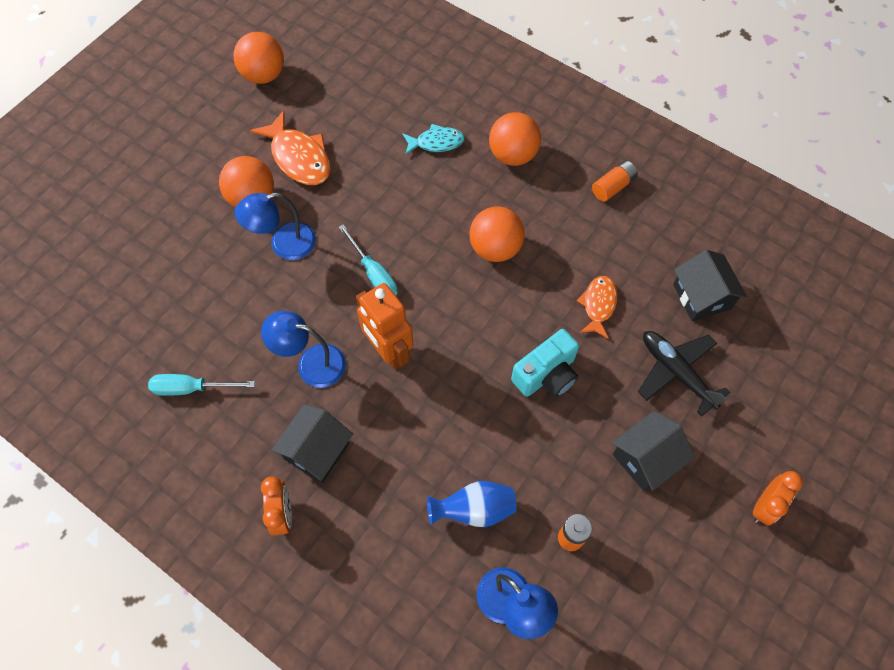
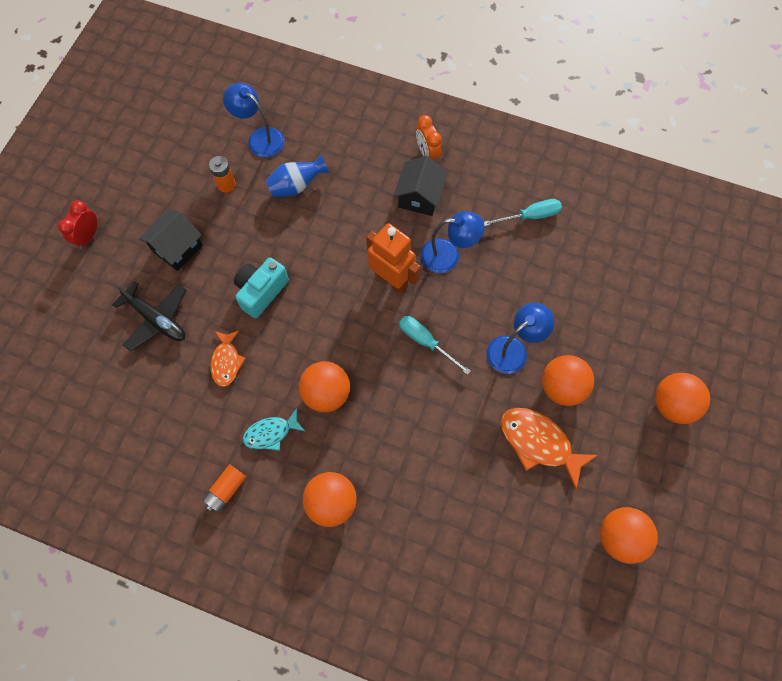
camera: 165 degrees right, 5 degrees up
(154, 159) = (672, 404): none -> orange ball
(436, 142) = (411, 497): turquoise fish -> turquoise fish (271, 433)
(701, 296) = (136, 392): black house -> none
(764, 506) = (88, 236): orange clock -> red clock

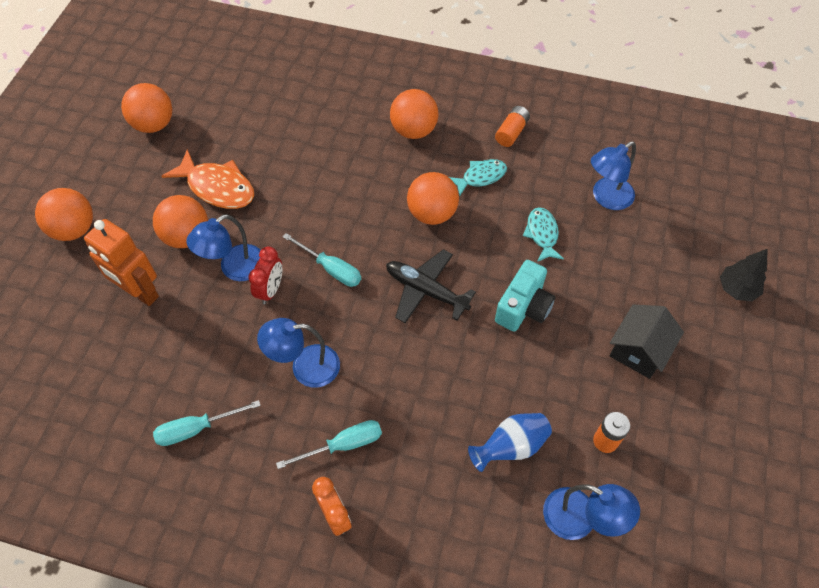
camera: 175 degrees right, 10 degrees down
(73, 293) = (737, 289): none -> black tree
(88, 236) = (752, 356): red clock -> red clock (270, 290)
(153, 396) = (606, 198): none -> blue lamp
(156, 319) = (632, 269): black plane -> black plane (426, 290)
(226, 361) = (542, 234): orange fish -> turquoise fish
(391, 280) = (373, 332): orange robot -> orange robot (140, 292)
(419, 196) = (343, 445): black house -> turquoise screwdriver

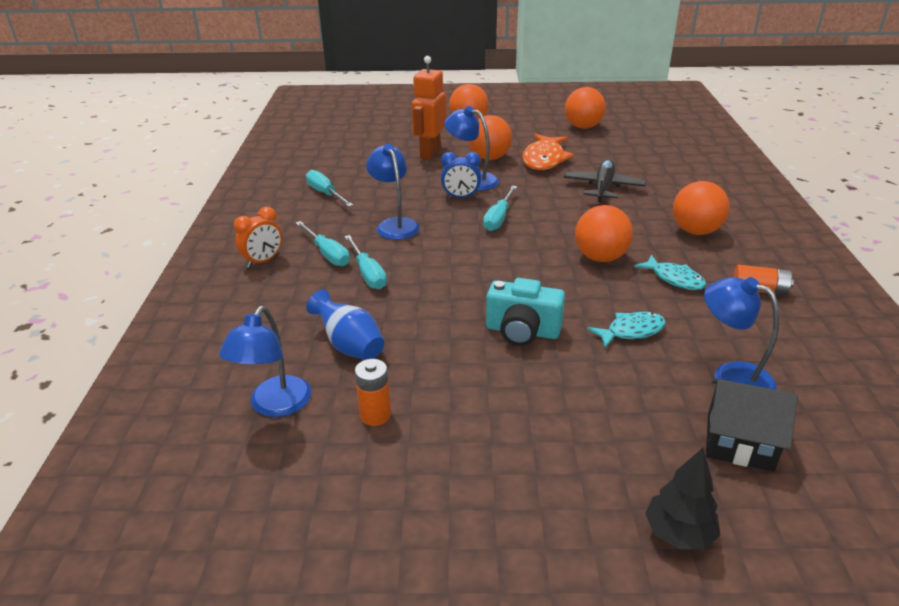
camera: 75 degrees right, 25 degrees down
(270, 290) = (461, 197): red clock -> blue clock
(396, 411) = (368, 274): none -> turquoise screwdriver
(426, 290) = (506, 268): black plane -> black plane (603, 187)
(639, 350) = (513, 432): black house -> black house (739, 442)

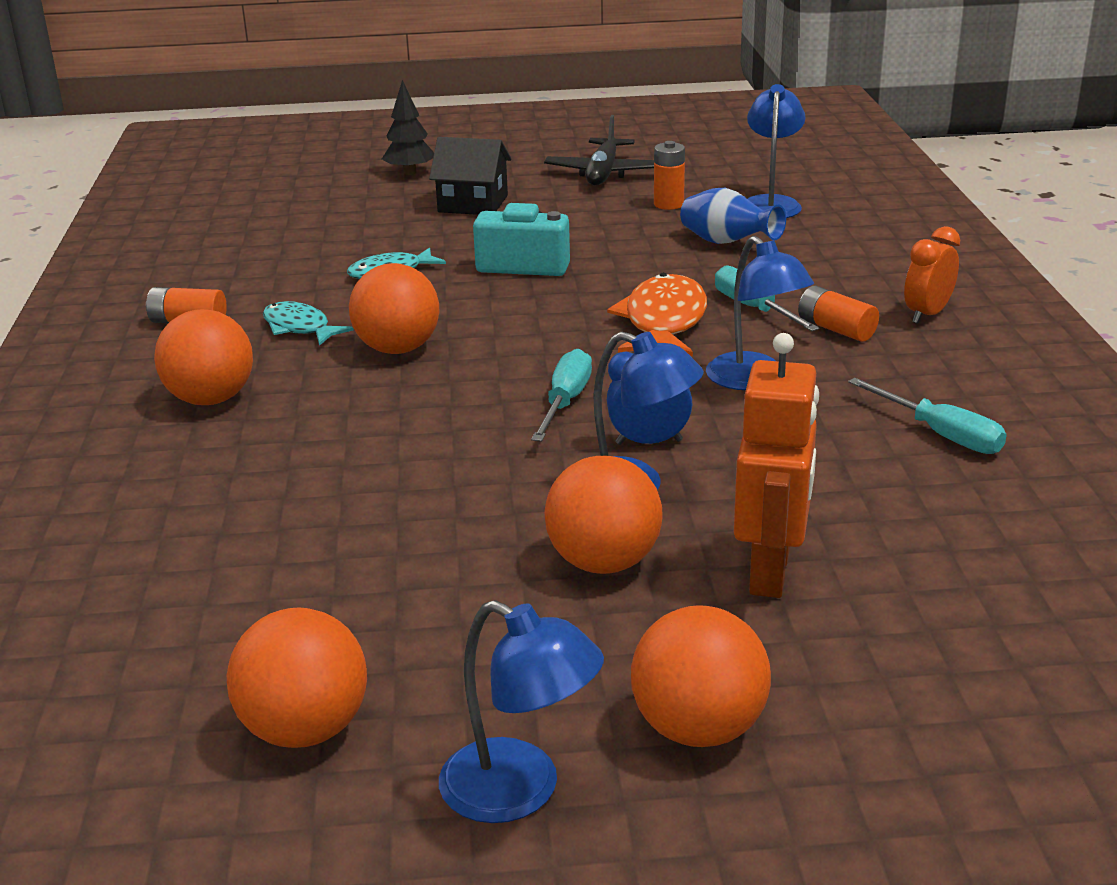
camera: 175 degrees right, 5 degrees down
(327, 254) = (836, 329): turquoise screwdriver -> orange battery
(544, 159) = (457, 566): orange fish -> orange fish (663, 322)
(603, 187) = (338, 484): black plane -> black plane (603, 173)
(731, 376) = (300, 246): blue lamp -> blue lamp (520, 791)
(739, 442) = (328, 210): black house -> black house (473, 204)

